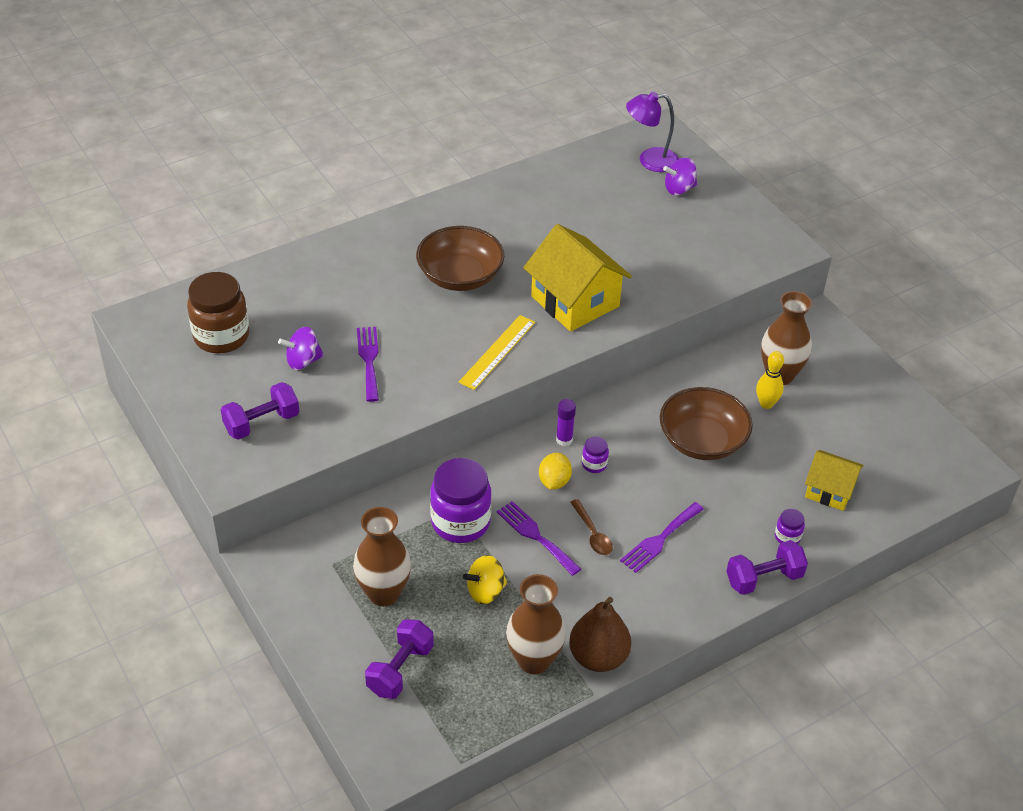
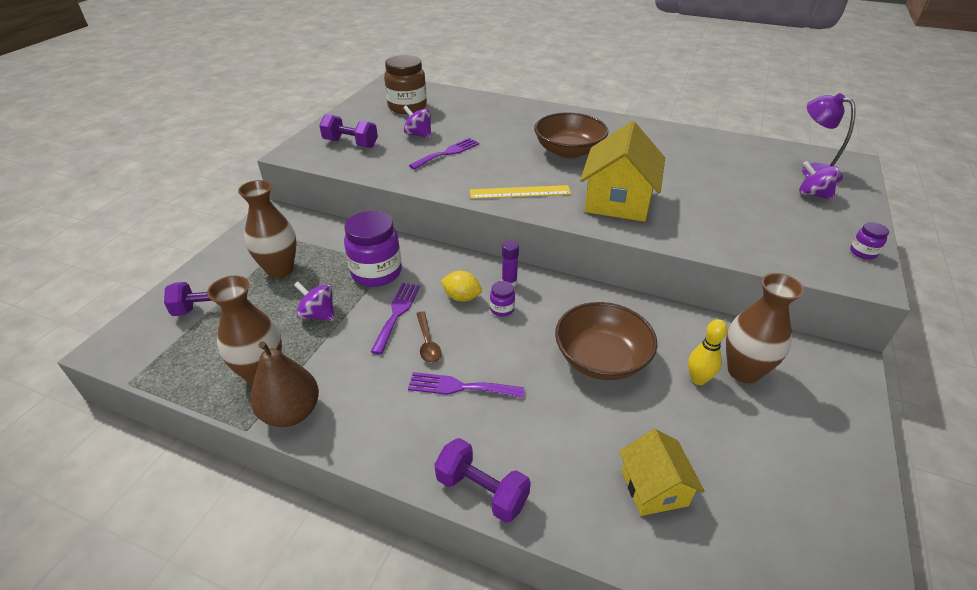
camera: 55 degrees right, 5 degrees down
(485, 591) = (318, 314): yellow spinning top -> purple spinning top
(554, 481) = (462, 297): yellow lemon -> yellow lemon turned 45 degrees clockwise
(592, 534) = (427, 343): brown spoon -> brown spoon turned 45 degrees counterclockwise
(787, 537) = (555, 482): purple jar -> purple jar (863, 252)

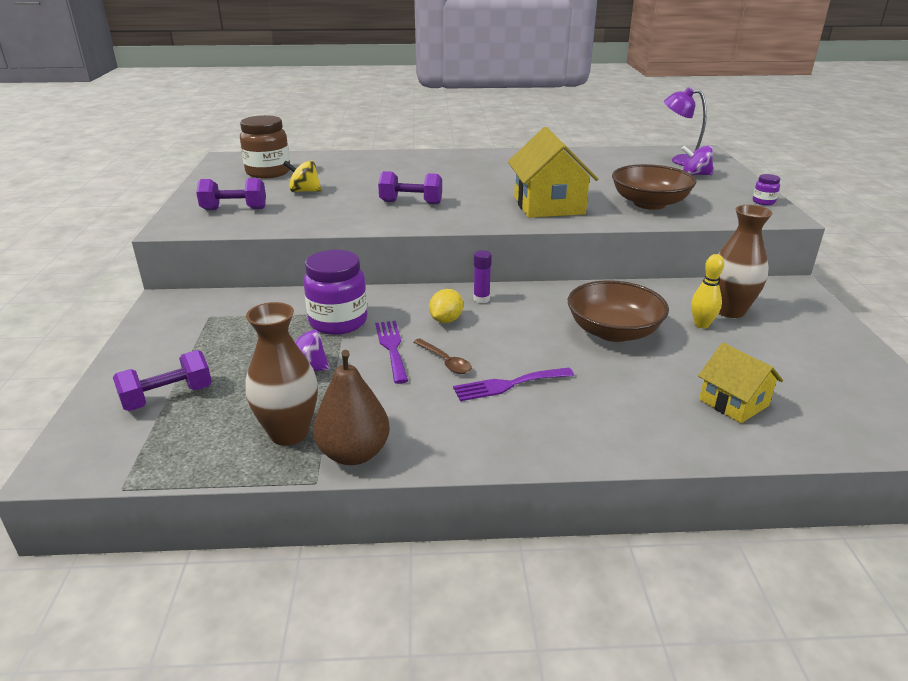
camera: 25 degrees left, 10 degrees down
(280, 270) = (223, 345): brown vase -> none
(418, 135) = (304, 191): purple spinning top -> yellow spinning top
(447, 153) = (351, 199): purple fork -> none
(462, 297) = (446, 320): yellow lemon -> yellow lemon turned 60 degrees counterclockwise
(482, 491) = (599, 450): purple dumbbell -> purple dumbbell (411, 203)
(502, 309) = (493, 319): purple jar -> none
(520, 192) = (454, 215): yellow ruler -> none
(568, 151) = (469, 180): brown bowl -> brown bowl (649, 203)

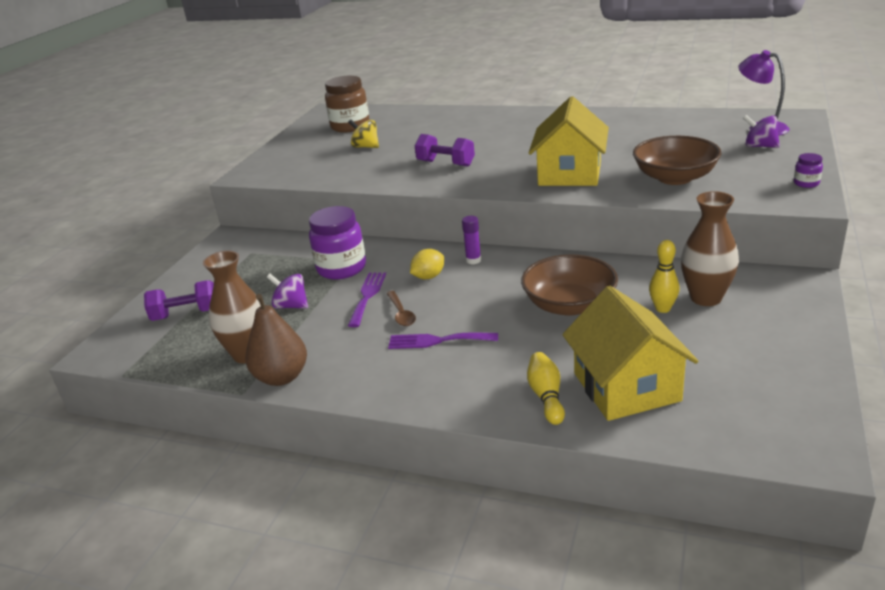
camera: 25 degrees right, 0 degrees up
(234, 209) = (299, 162): purple dumbbell -> none
(667, 424) = (546, 396): none -> yellow bowling pin
(733, 402) = (626, 387): yellow house -> yellow house, size x1.70

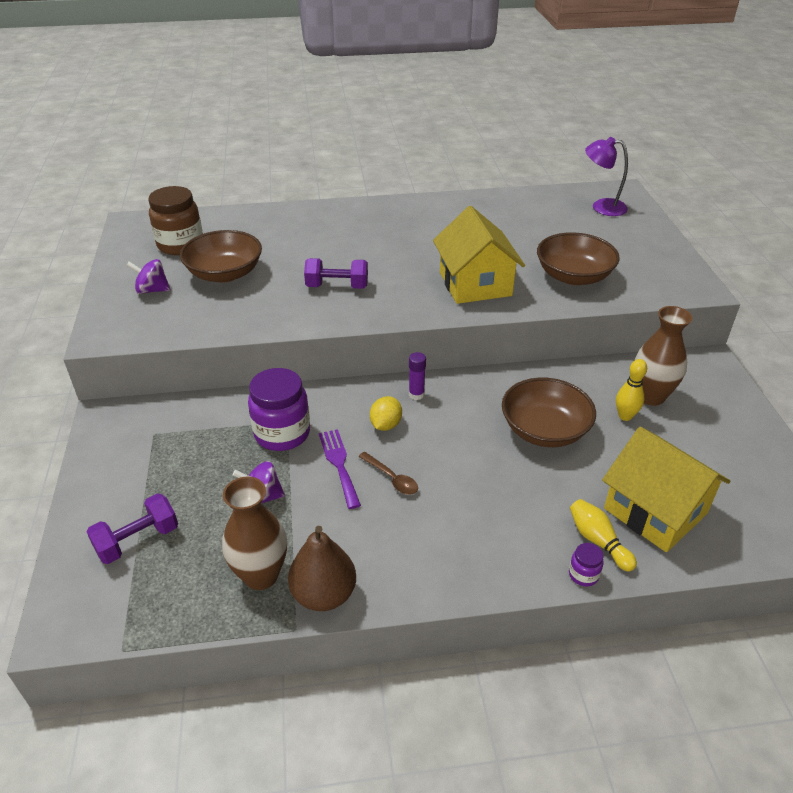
camera: 30 degrees left, 10 degrees up
(366, 147) = (225, 273): yellow spinning top -> brown bowl
(437, 341) = (453, 503): purple fork -> none
(760, 146) = (616, 229): purple spinning top -> purple spinning top (152, 290)
(806, 183) = (683, 268): purple jar -> purple jar (583, 575)

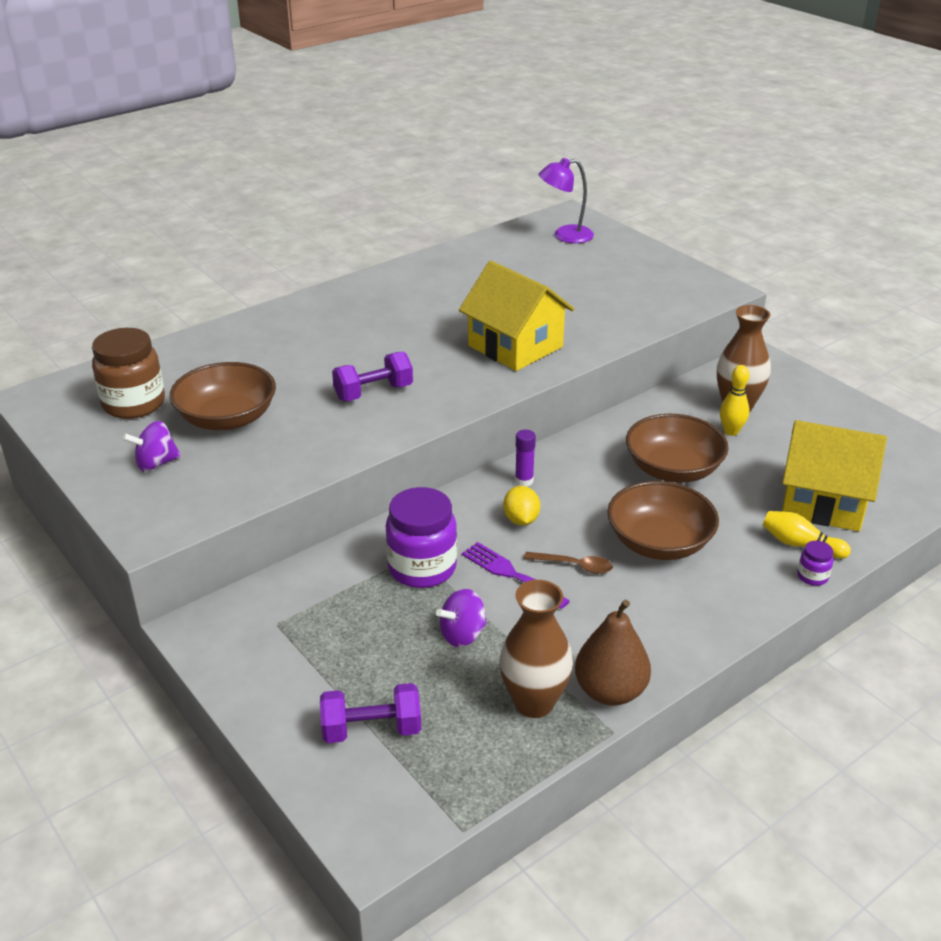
camera: 30 degrees left, 5 degrees down
(137, 540) = (371, 729): purple dumbbell -> purple dumbbell turned 60 degrees clockwise
(573, 276) = (602, 311): brown bowl -> brown bowl (659, 542)

